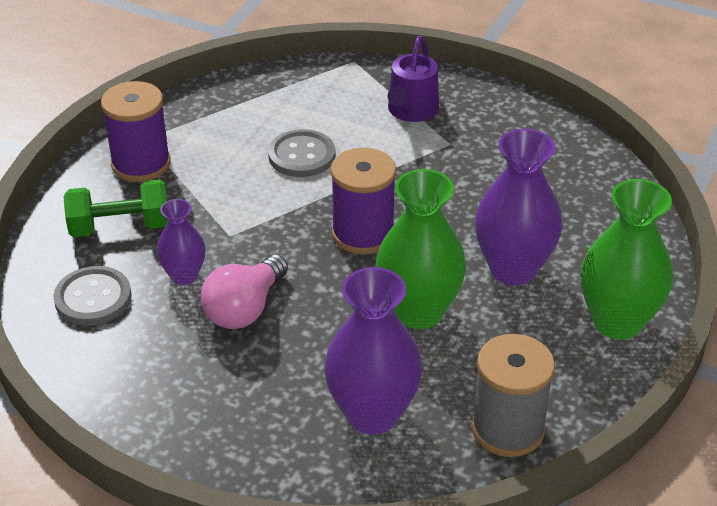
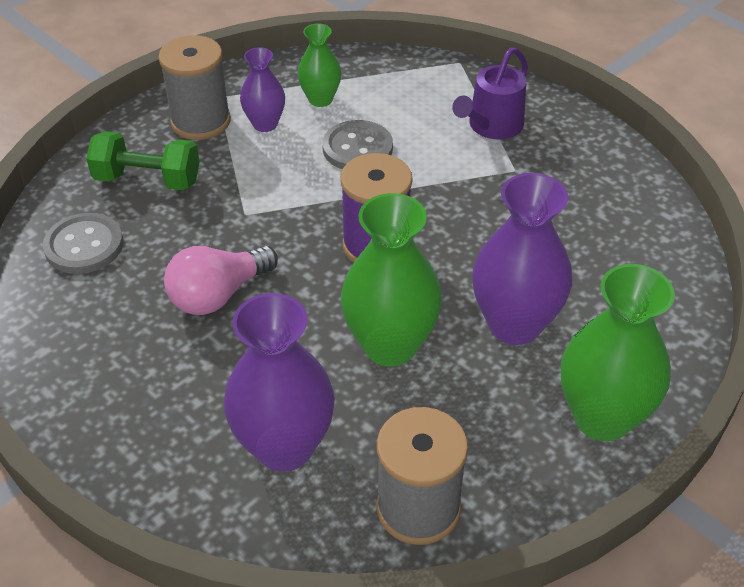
camera: 20 degrees right, 5 degrees up
(141, 164) = (201, 121): purple spool -> grey spool
(184, 276) = (179, 245): purple vase -> purple vase (265, 124)
(244, 120) = (320, 99): none -> green vase

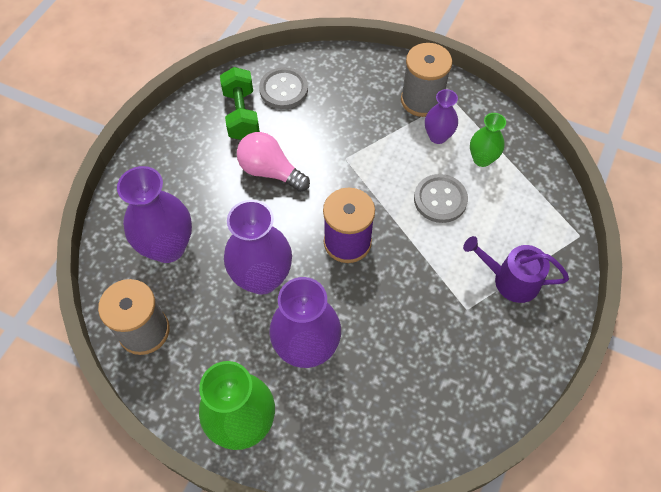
camera: 70 degrees right, 15 degrees up
(147, 180) = (353, 96): green dumbbell -> green dumbbell (241, 115)
(390, 345) = (262, 278): green vase -> purple vase

